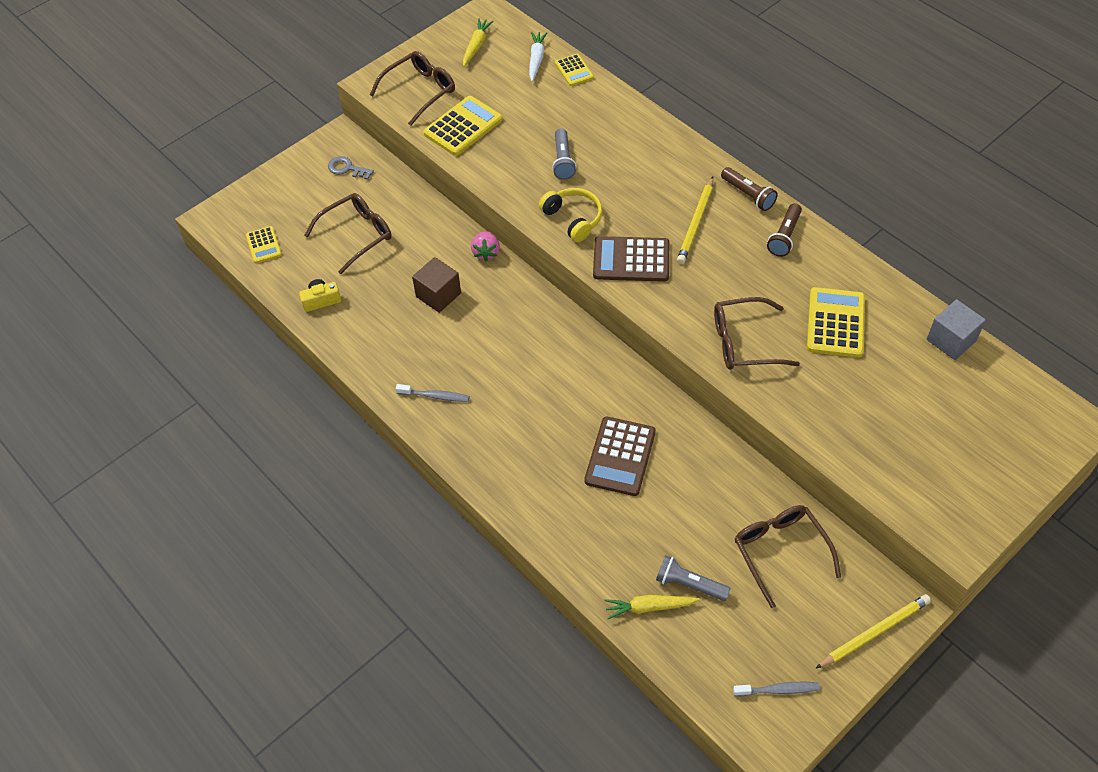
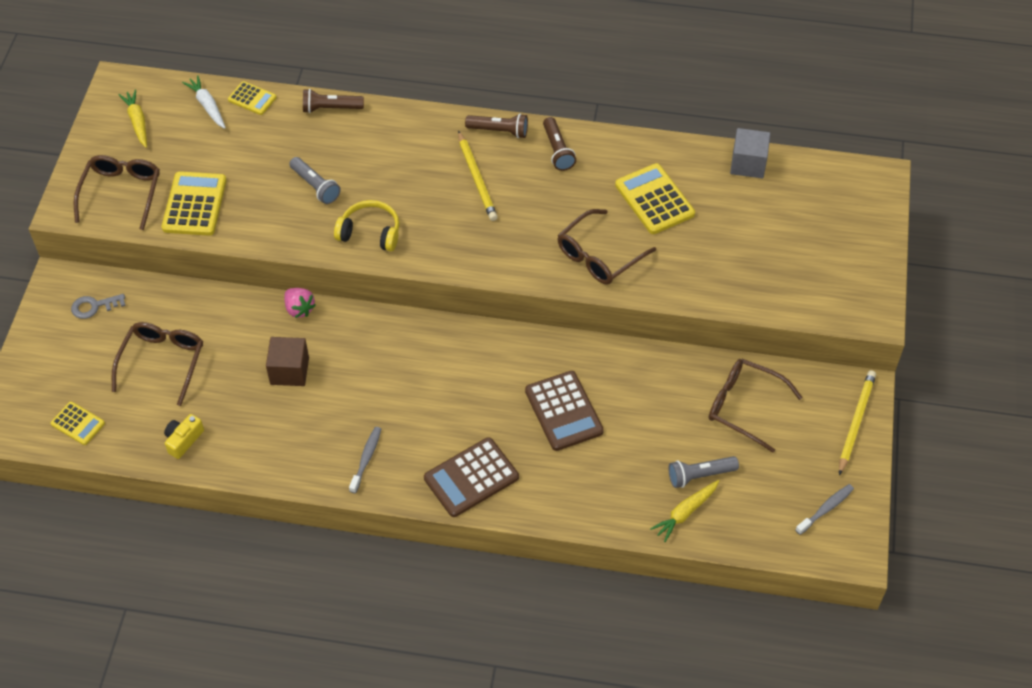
camera: 40 degrees left, 0 degrees up
(435, 396) = (366, 458): grey toothbrush -> grey toothbrush turned 45 degrees counterclockwise
(627, 108) = (331, 108): none -> brown flashlight
(631, 260) = (450, 240): brown calculator -> brown calculator (471, 478)

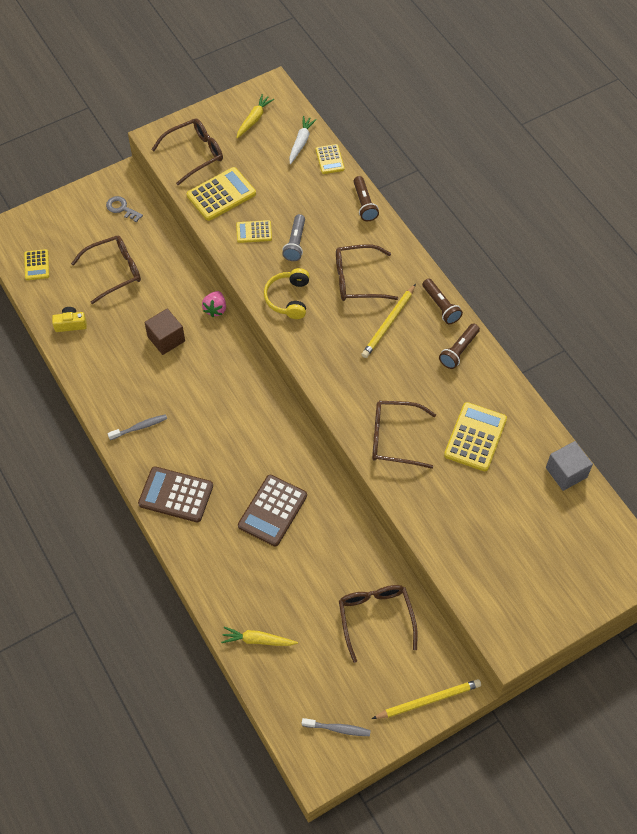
camera: 50 degrees right, 5 degrees up
(267, 208) = (254, 232): none -> yellow calculator
(331, 108) = (364, 204): brown flashlight -> brown flashlight turned 150 degrees counterclockwise
(370, 232) = (288, 298): yellow headphones -> yellow headphones turned 150 degrees counterclockwise
(407, 168) = (358, 280): none -> brown glasses
(700, 475) = (295, 629): grey flashlight -> none

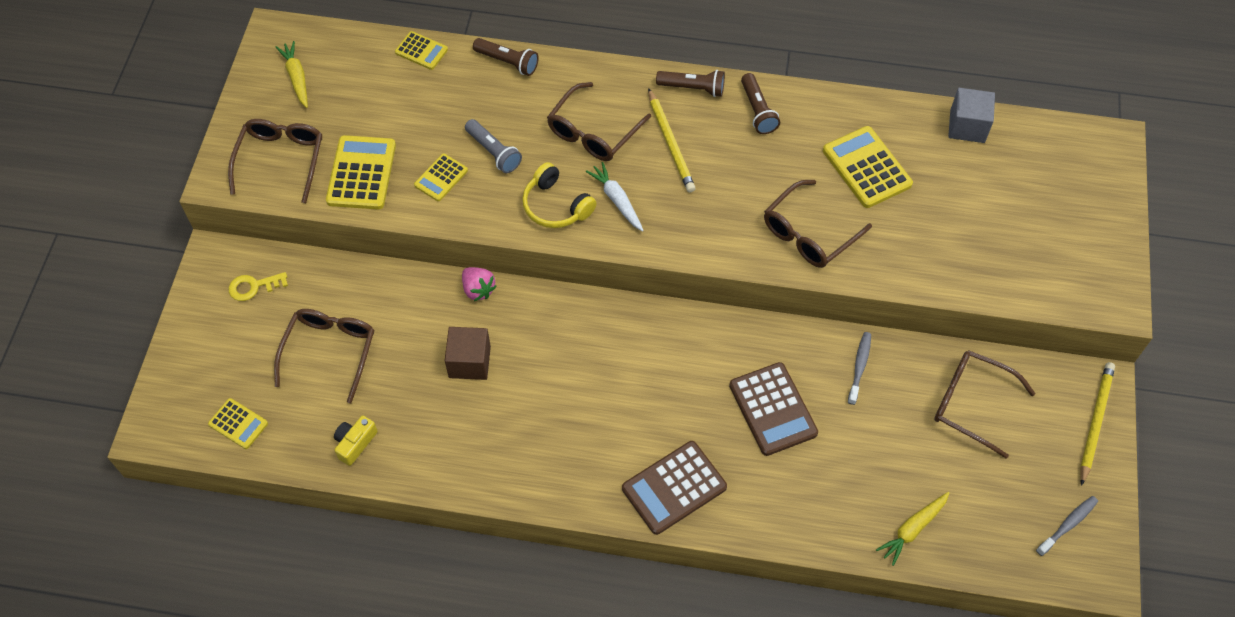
camera: 50 degrees left, 0 degrees up
(122, 208) = (253, 287): grey key -> yellow key
(140, 427) = (557, 465): grey toothbrush -> grey toothbrush (859, 366)
(301, 142) = (373, 59): white carrot -> white carrot (617, 200)

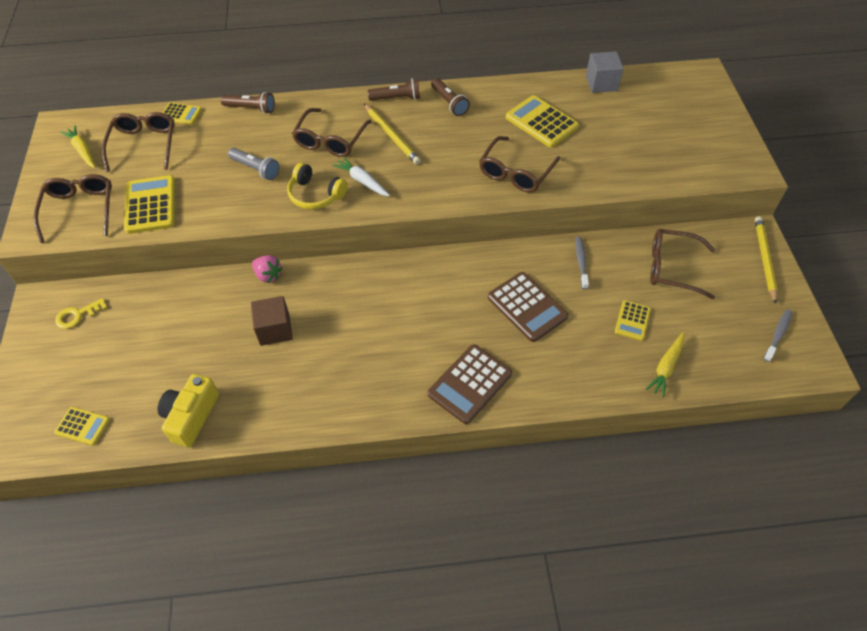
camera: 15 degrees left, 5 degrees down
(329, 352) = (153, 350): brown glasses -> brown glasses (144, 145)
(355, 443) = (191, 416): yellow camera -> yellow camera, size x1.59
(441, 178) = (217, 195): yellow calculator -> yellow calculator (632, 321)

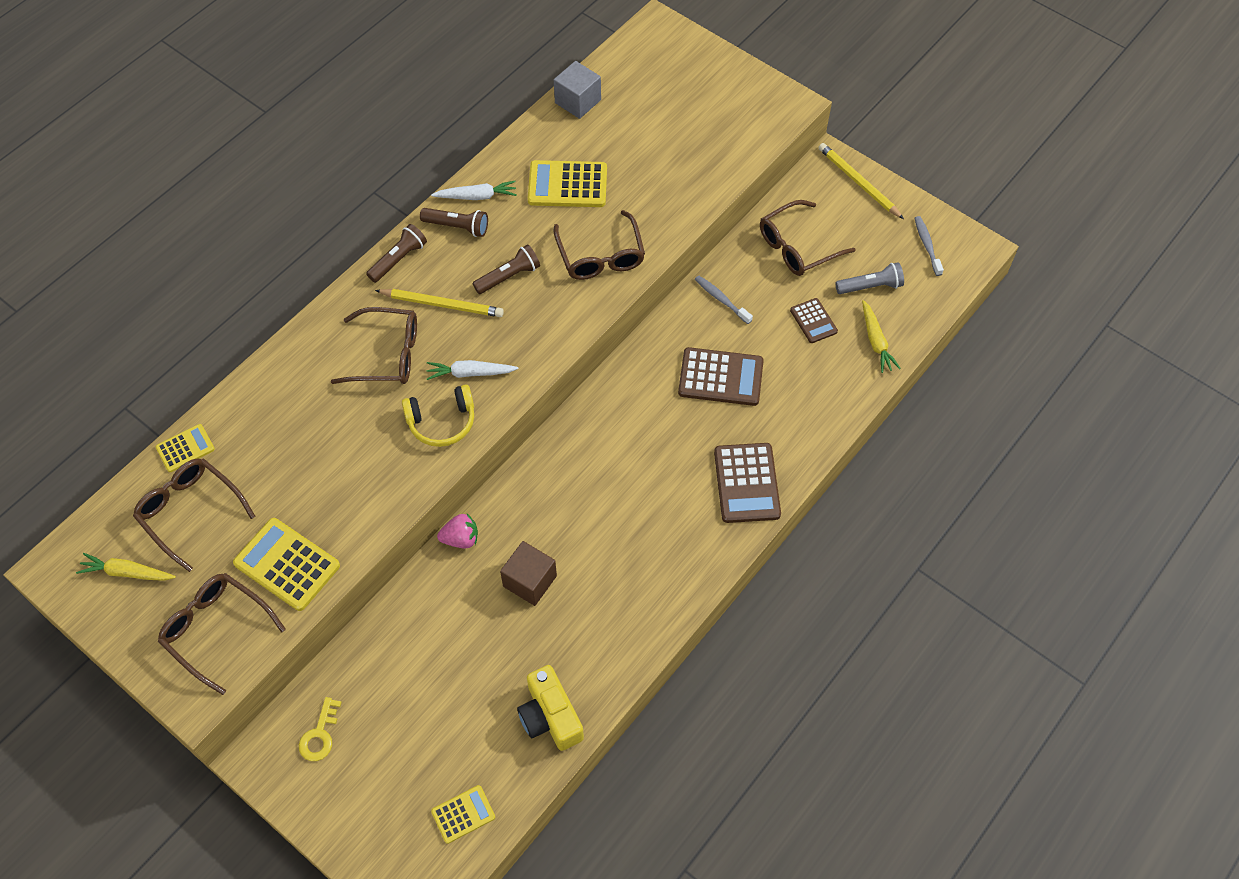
camera: 45 degrees left, 5 degrees up
(251, 108) = (257, 384): brown flashlight -> brown flashlight (508, 276)
(256, 169) = (348, 443): grey flashlight -> grey flashlight (870, 286)
(330, 140) = (386, 355): brown glasses -> brown glasses turned 60 degrees counterclockwise
(479, 95) = (477, 196): none -> white carrot
(632, 321) = (813, 321): yellow calculator -> brown calculator

